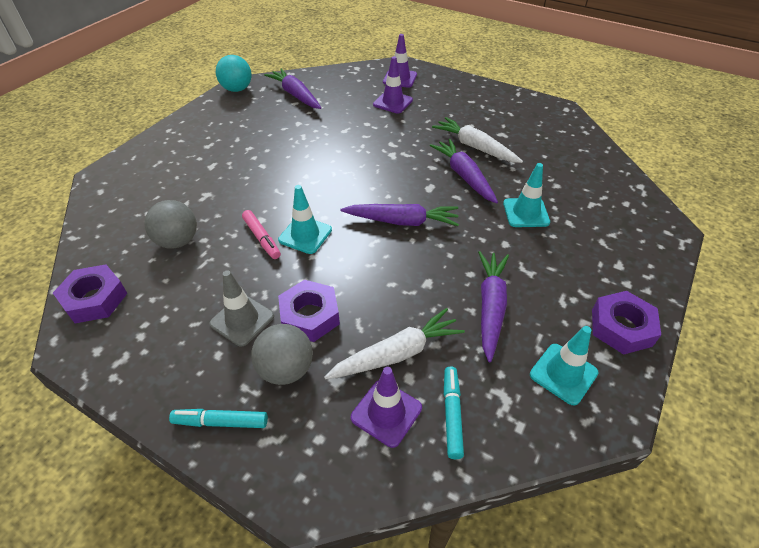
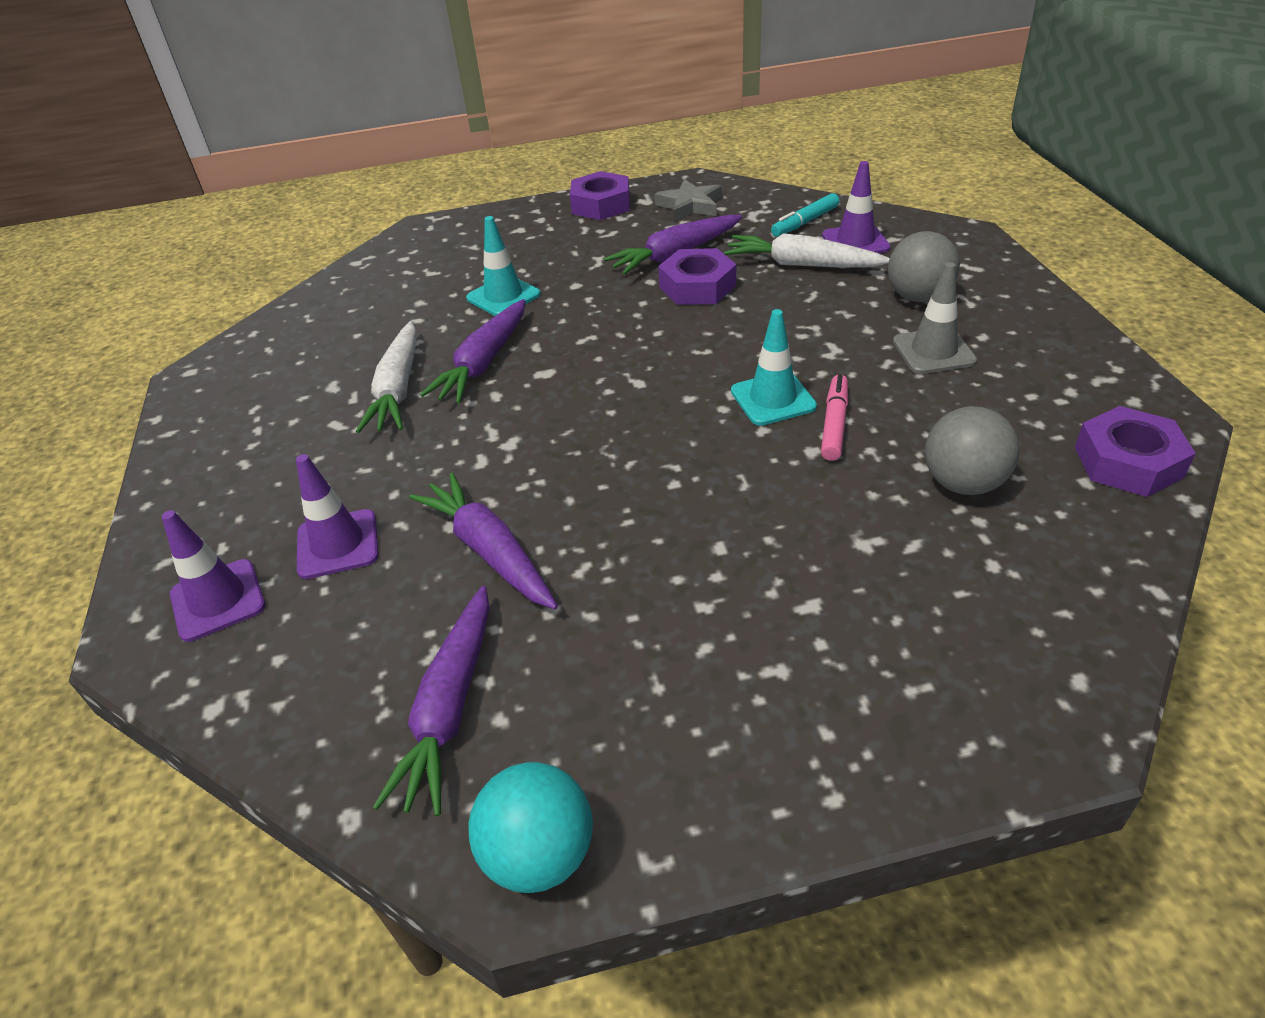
camera: 130 degrees left, 5 degrees down
(221, 422) = (1009, 292): turquoise marker -> none
(310, 316) = (854, 322): purple nut -> purple nut (697, 286)
(402, 221) = (639, 354): purple carrot -> purple carrot (490, 551)
(563, 374) = (690, 205): turquoise traffic cone -> grey star

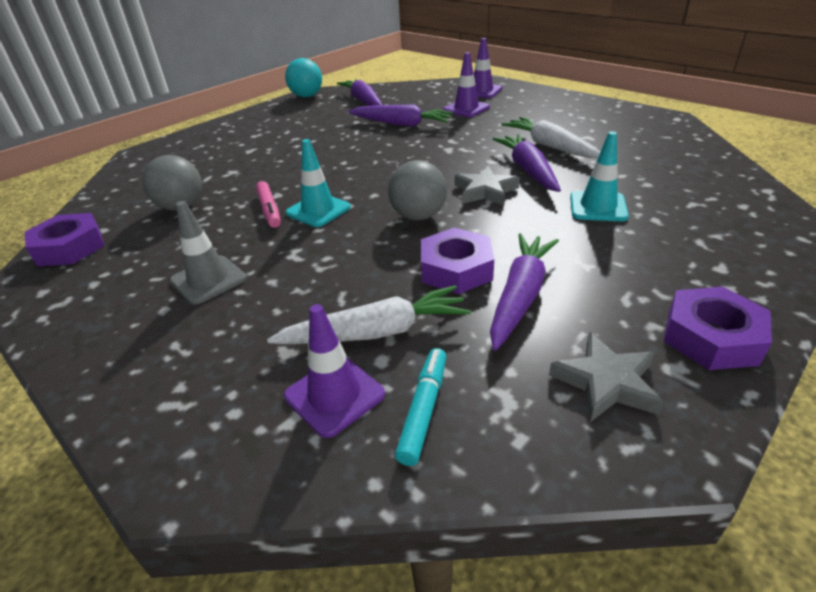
camera: 145 degrees right, 5 degrees down
(568, 352) = (485, 191): none -> grey star
(918, 297) = (232, 333): grey ball -> grey ball (418, 216)

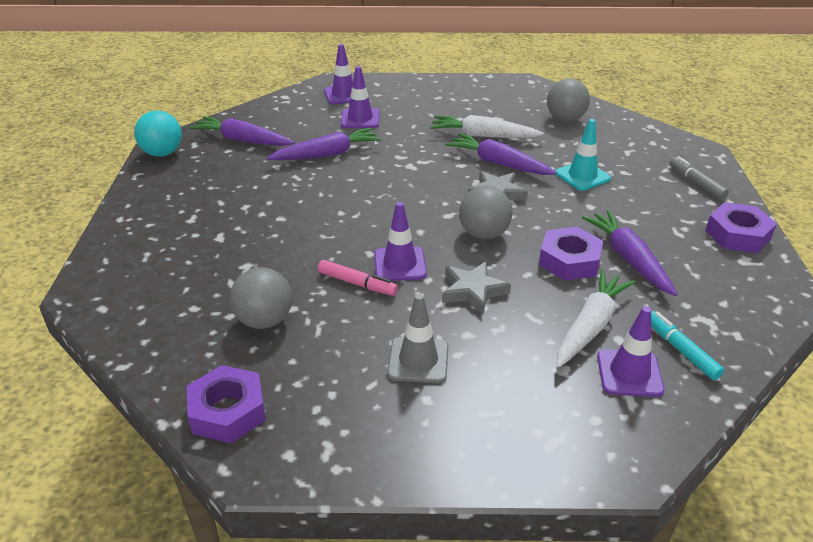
camera: 45 degrees left, 0 degrees up
(318, 210) = (400, 264): turquoise traffic cone -> purple traffic cone
(606, 382) = (730, 284): grey star -> grey star (473, 291)
(663, 156) = (565, 119): none -> grey ball
(739, 262) = (696, 183): none -> grey marker

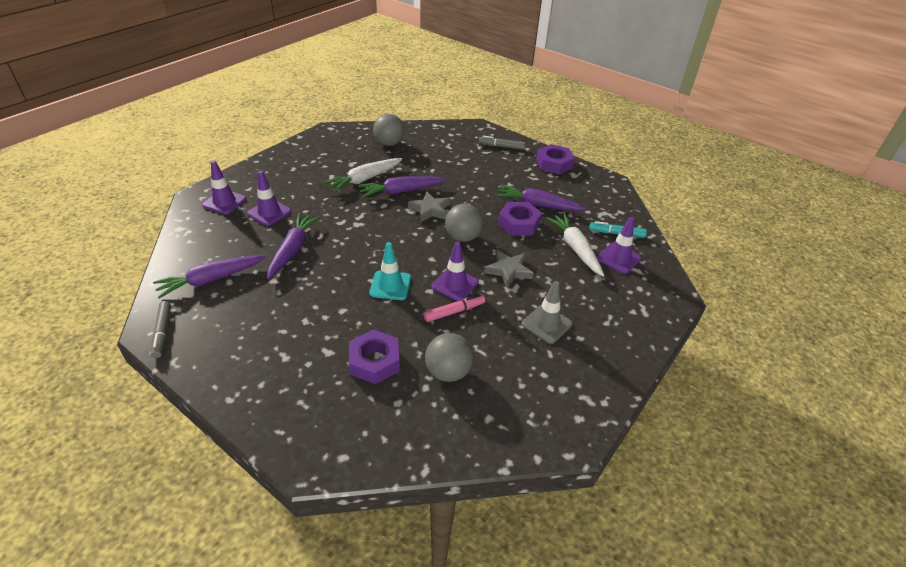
camera: 55 degrees left, 5 degrees up
(162, 153) = (163, 332): turquoise ball -> grey marker
(228, 411) = (520, 430): purple nut -> purple nut (374, 361)
(582, 176) = (451, 173): turquoise traffic cone -> turquoise traffic cone (390, 285)

